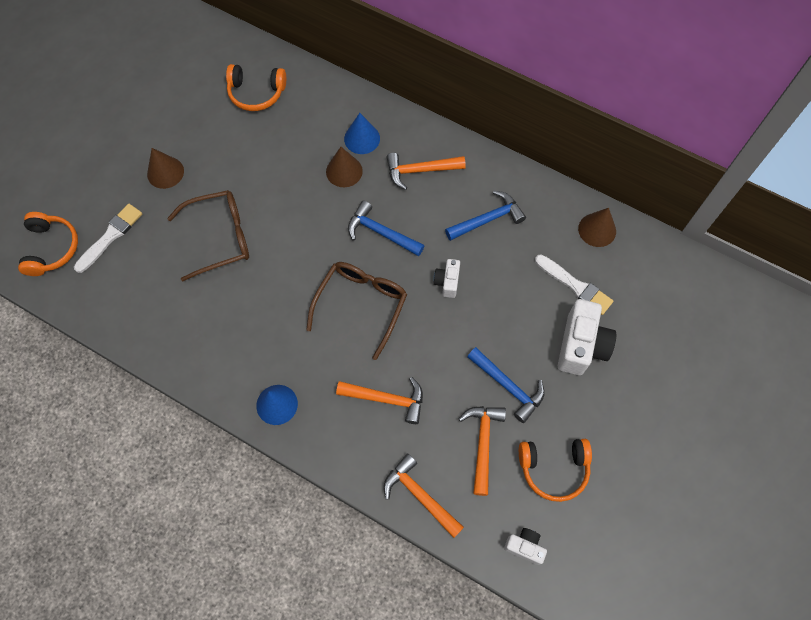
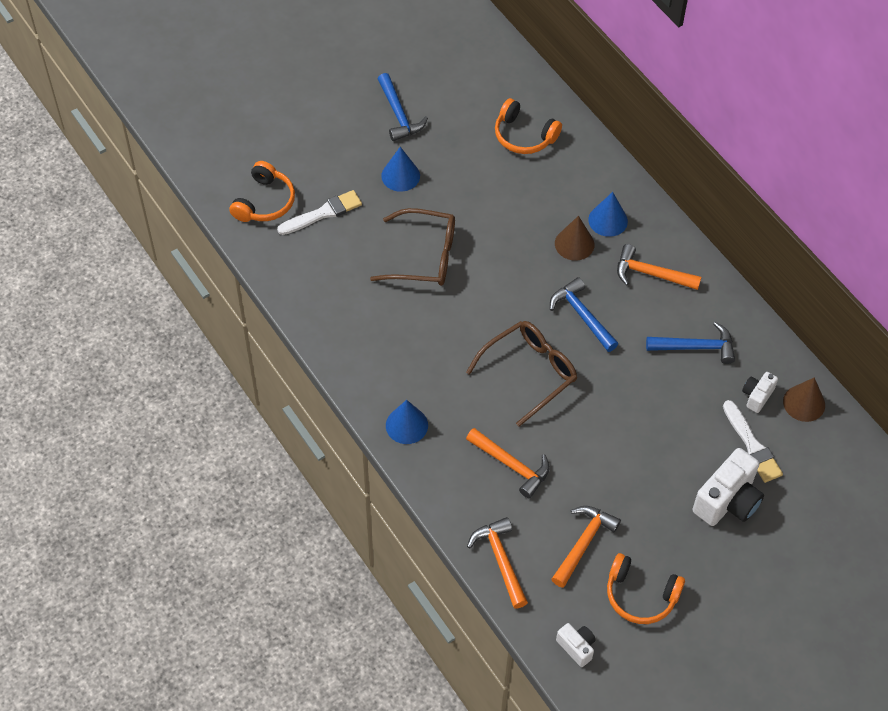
camera: 25 degrees right, 10 degrees down
(165, 172) = (400, 176): brown cone -> blue cone
(447, 282) = (624, 387): white camera -> white camera (757, 396)
(508, 386) = (634, 505): blue hammer -> blue hammer (398, 114)

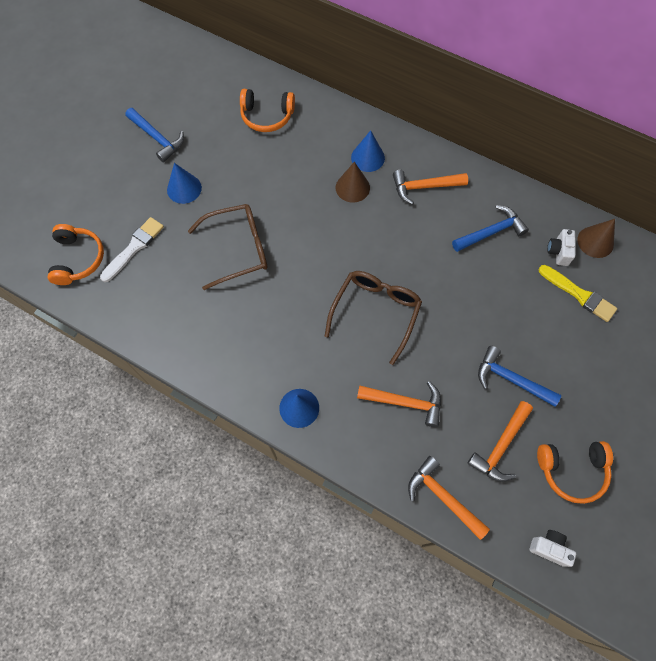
camera: 25 degrees left, 10 degrees up
(582, 315) = (391, 244): blue hammer -> blue hammer (511, 379)
(583, 543) = (501, 446): orange hammer -> orange hammer turned 150 degrees counterclockwise
(727, 501) = (589, 351): white camera -> none
(752, 445) = (579, 294): white brush -> yellow brush

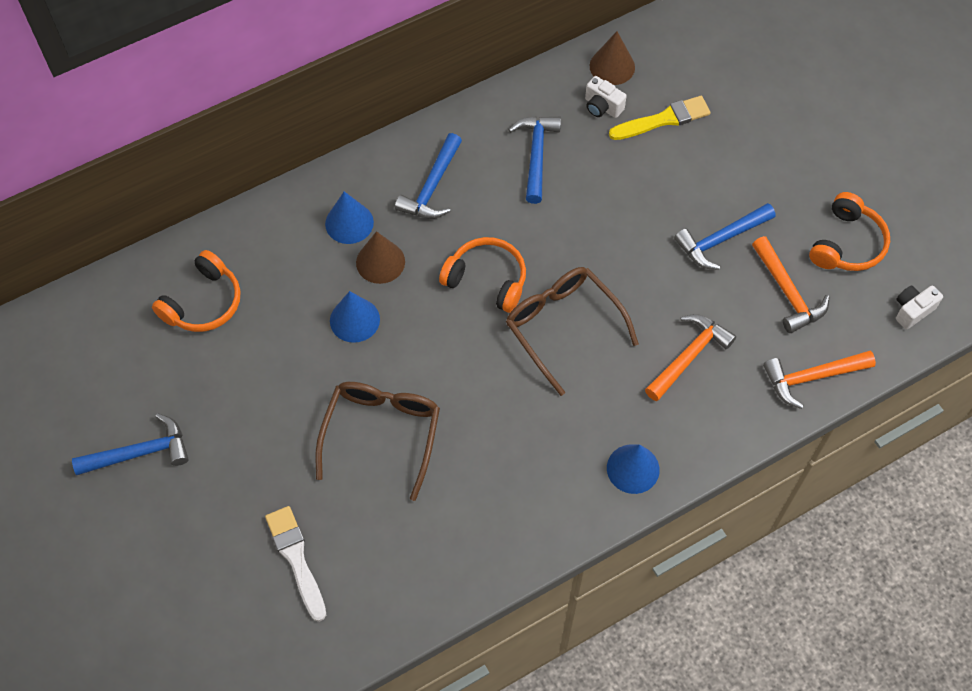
camera: 60 degrees left, 5 degrees down
(78, 259) = (266, 638): orange headphones -> orange headphones (487, 280)
(184, 188) = (246, 456): blue cone -> blue cone (354, 320)
(424, 187) = (432, 187): orange hammer -> blue hammer

